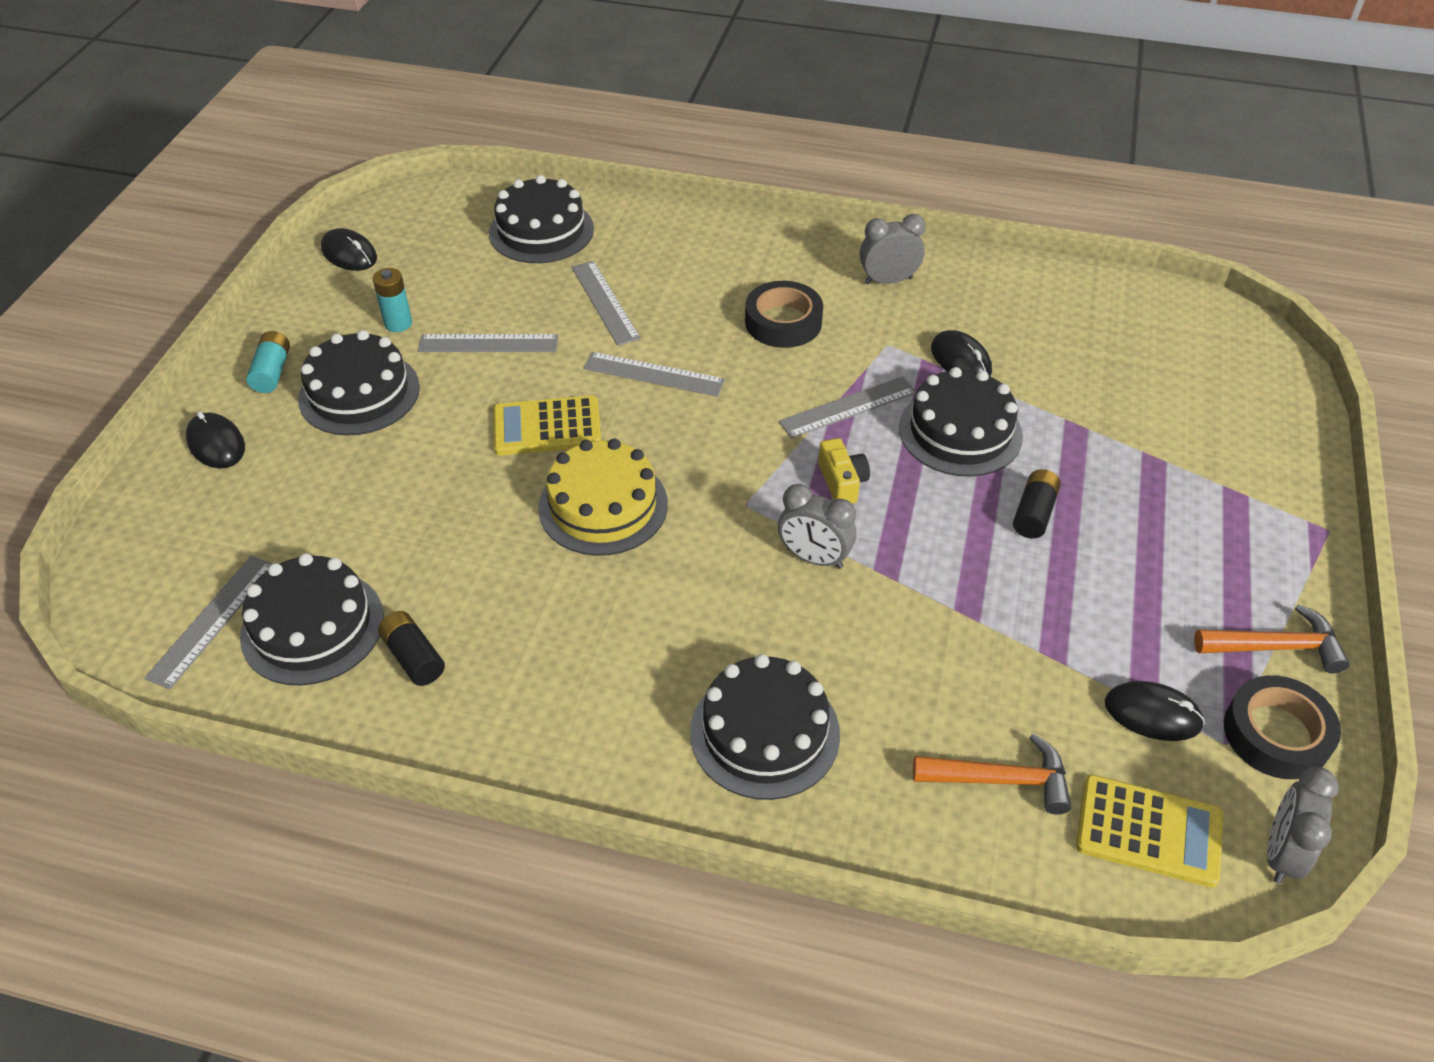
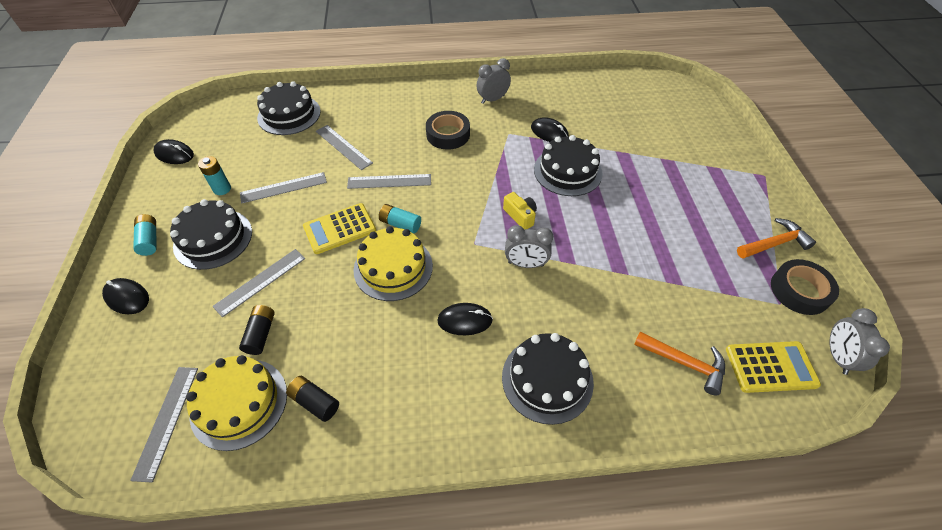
camera: 20 degrees left, 5 degrees up
(312, 627) = (239, 403): black cake -> yellow cake
(642, 444) = (400, 224): none -> turquoise battery
(848, 407) = (504, 173): grey ruler -> grey ruler (260, 282)
(1001, 780) = (685, 363): orange hammer -> orange hammer turned 45 degrees clockwise
(1034, 513) = (626, 205): black battery -> black battery (261, 334)
(1152, 714) = (738, 299): black mouse -> black mouse (465, 320)

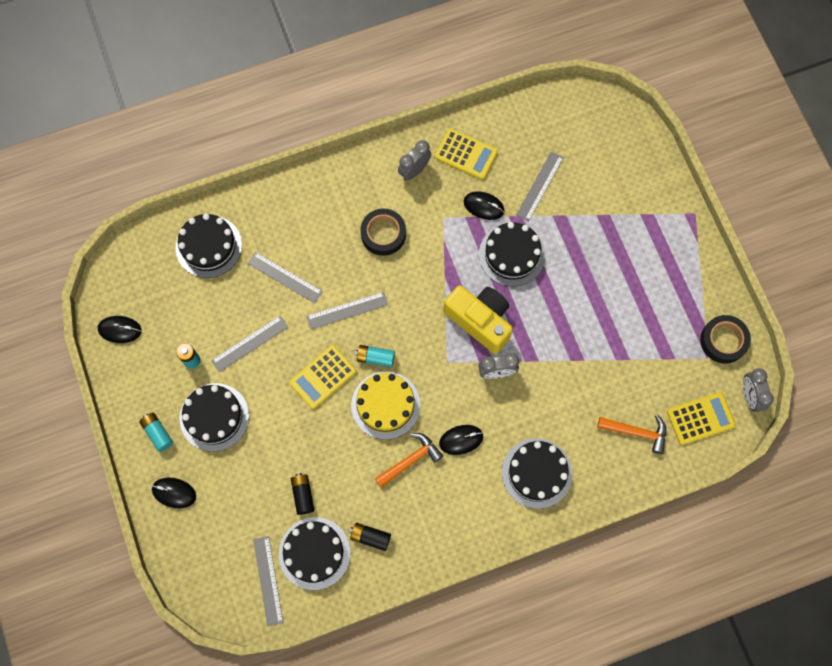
camera: 15 degrees left, 20 degrees up
(239, 403) = (314, 553): yellow cake -> black cake
(260, 282) = (279, 449): grey ruler -> grey ruler (540, 186)
(520, 216) = (480, 320): yellow camera -> yellow camera, size x2.09
(542, 97) = (466, 154): none -> yellow calculator
(774, 243) = (703, 295): orange hammer -> orange hammer (410, 460)

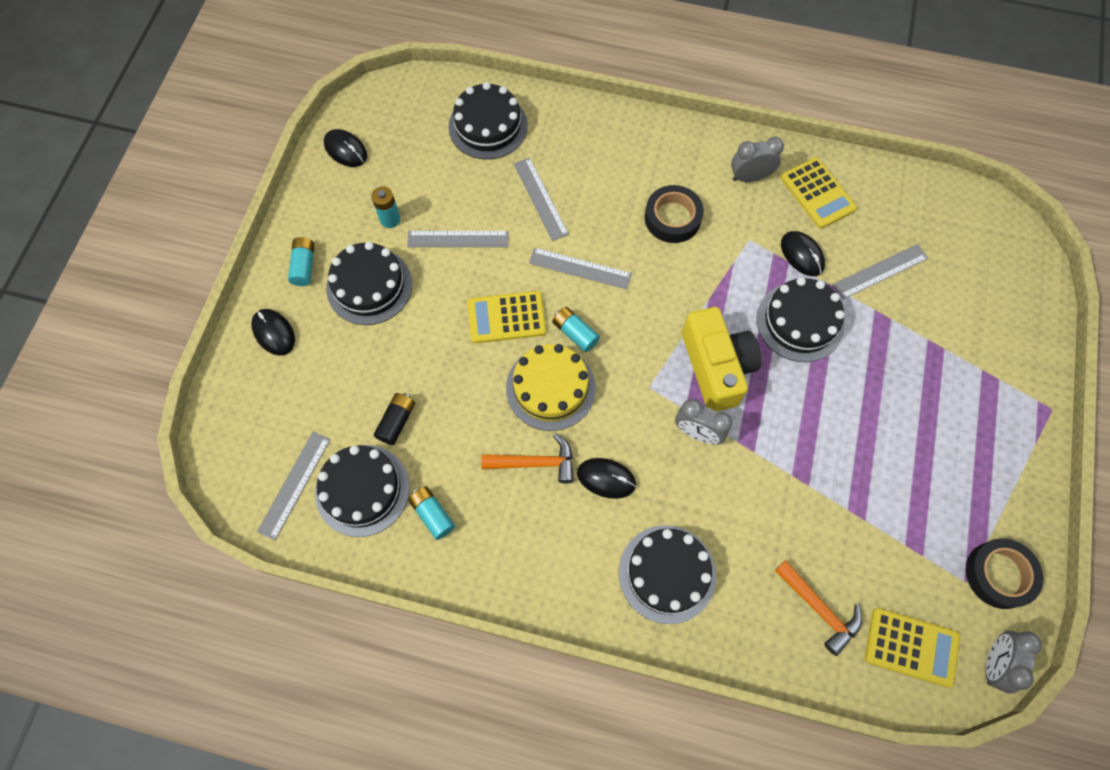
camera: 35 degrees right, 5 degrees down
(370, 537) = (432, 514): black battery -> turquoise battery

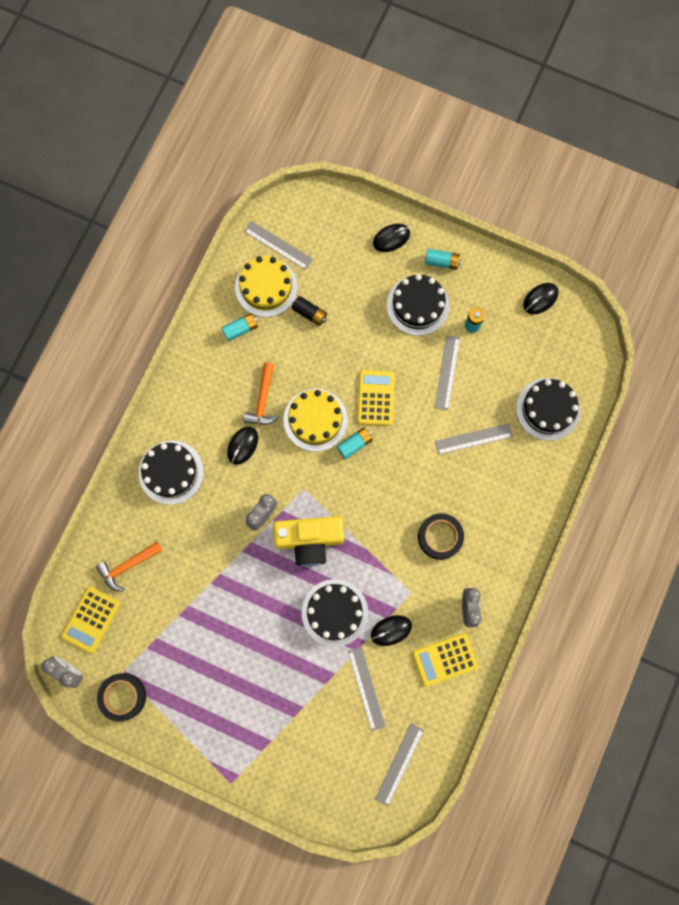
camera: 100 degrees right, 10 degrees up
(362, 490) = (266, 287): black cake -> yellow cake
(580, 268) = (407, 458): grey ruler -> grey ruler (399, 764)

